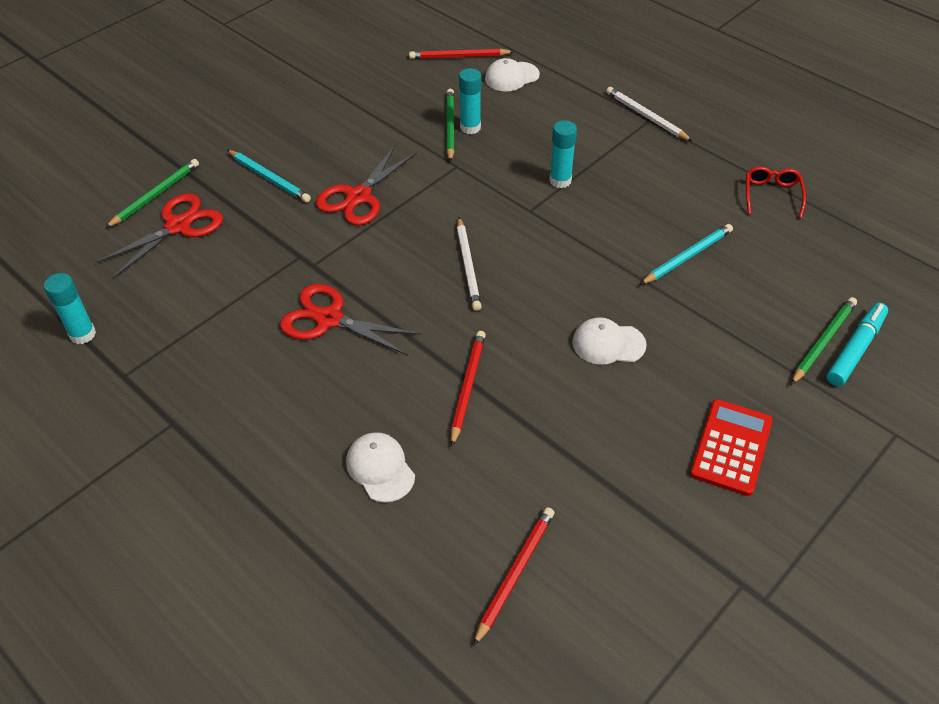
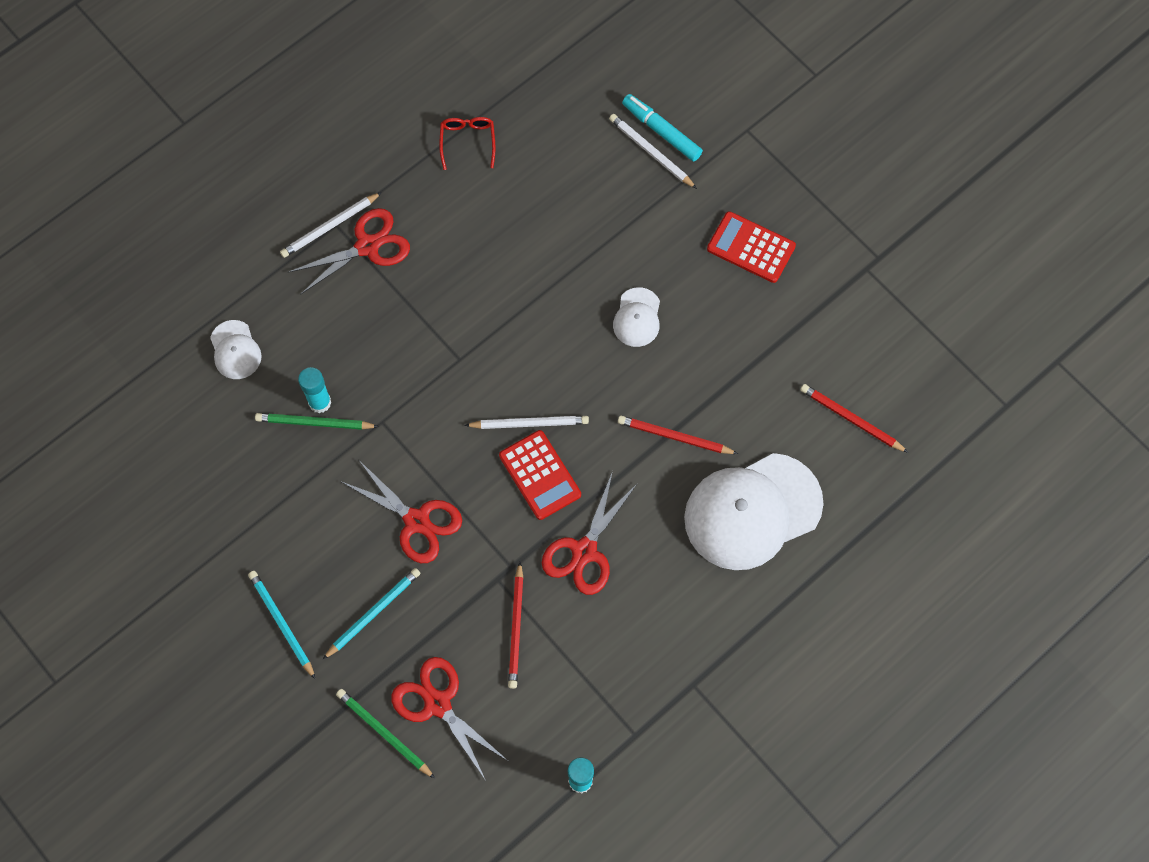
camera: 85 degrees left, 20 degrees up
(380, 468) = (752, 511): white cap -> white cap, size x2.15
(412, 278) = (540, 475): none -> red calculator
(459, 57) = (185, 403): red pencil -> red pencil (516, 628)
(560, 181) = (419, 325): turquoise glue stick -> none
(633, 140) = (367, 246): none -> red scissors
(687, 256) = (539, 233): turquoise pencil -> turquoise pencil (281, 623)
(772, 195) = (467, 142): red glasses -> red glasses turned 75 degrees clockwise
(823, 341) = (651, 152): green pencil -> white pencil

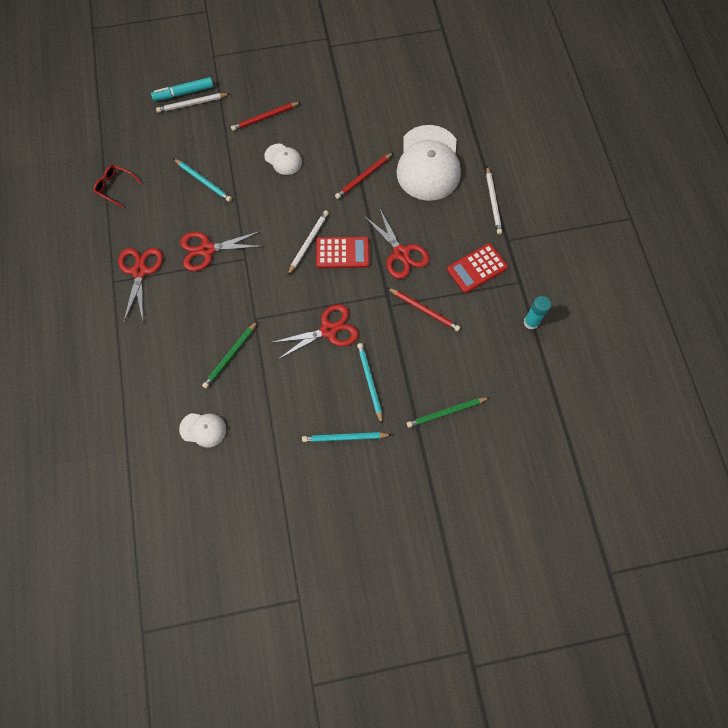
camera: 60 degrees left, 0 degrees up
(235, 350) = (151, 378): white cap -> white cap (203, 429)
(320, 402) = (219, 346): turquoise glue stick -> none
(330, 227) = (112, 285): white pencil -> white pencil (493, 202)
(437, 704) = (445, 374): red scissors -> red scissors (207, 250)
(541, 240) = (203, 181): none -> turquoise pencil
(751, 248) = (281, 88): red calculator -> red calculator (477, 268)
(851, 419) = (407, 95): red pencil -> red pencil (265, 118)

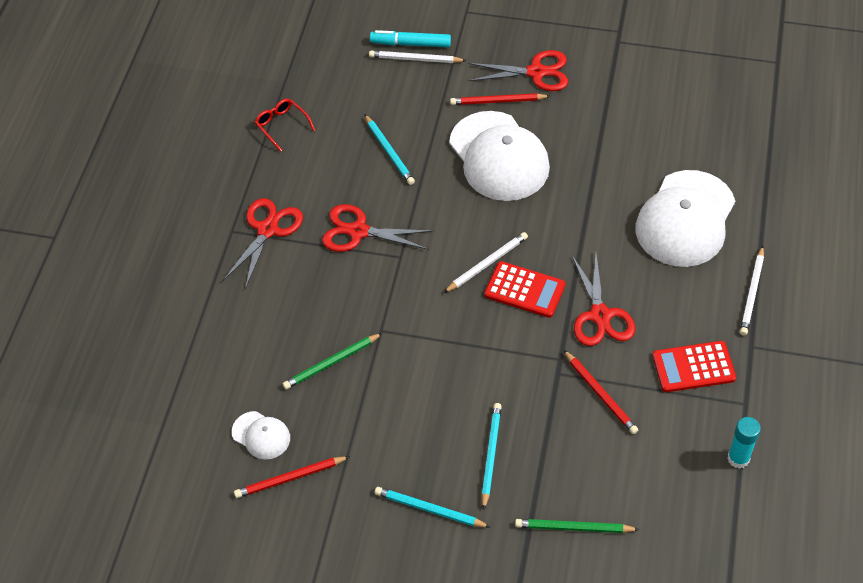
camera: 25 degrees right, 15 degrees down
(283, 159) = (499, 157): white cap -> white cap, size x2.15
(328, 330) = (466, 375): red scissors -> red scissors (536, 72)
(363, 177) = (592, 209): red pencil -> red pencil (290, 478)

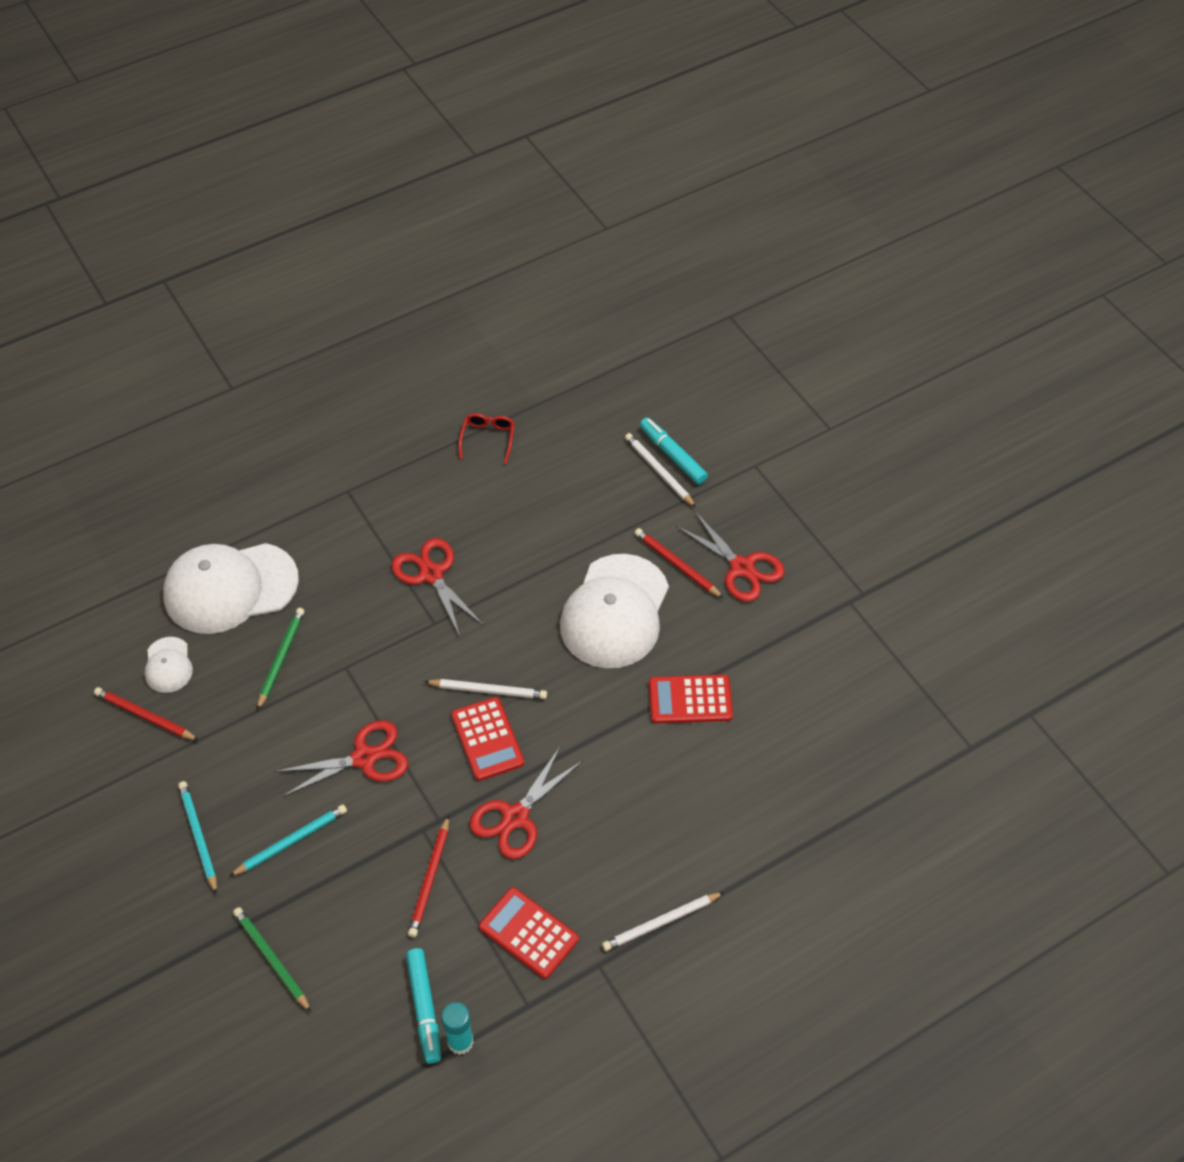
camera: 45 degrees right, 0 degrees up
(267, 229) = (372, 513): red scissors -> red scissors (364, 758)
(331, 363) = (281, 658): green pencil -> green pencil turned 90 degrees clockwise
(389, 151) = (538, 531): turquoise pencil -> none
(606, 166) = (690, 700): none -> red calculator
(685, 219) = (693, 806): white cap -> white cap (230, 588)
(695, 462) = (424, 1008): none -> turquoise marker

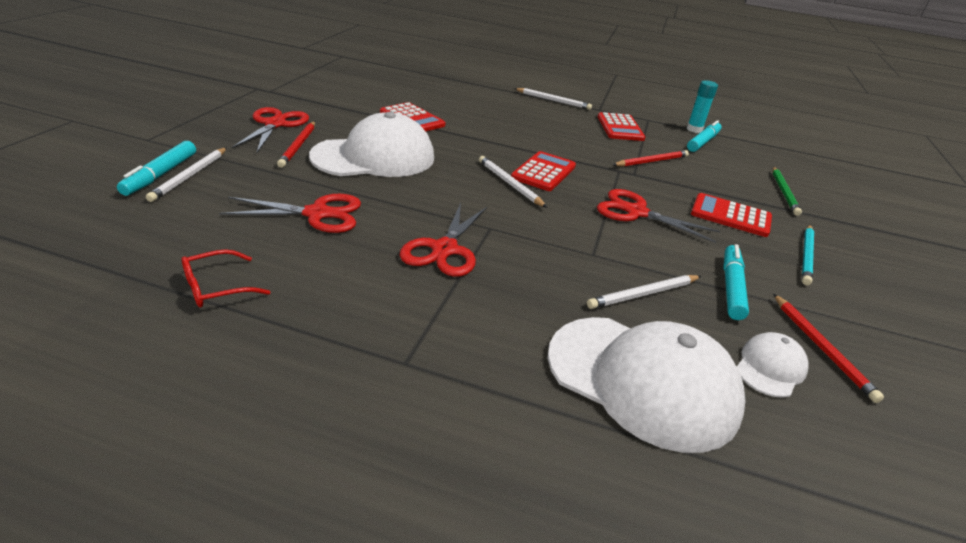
camera: 135 degrees left, 20 degrees down
(232, 726) = (731, 287): none -> turquoise marker
(281, 658) = (644, 294): green pencil -> white pencil
(291, 841) = (730, 216): turquoise pencil -> red calculator
(515, 817) = (573, 148): red scissors -> red scissors (317, 214)

